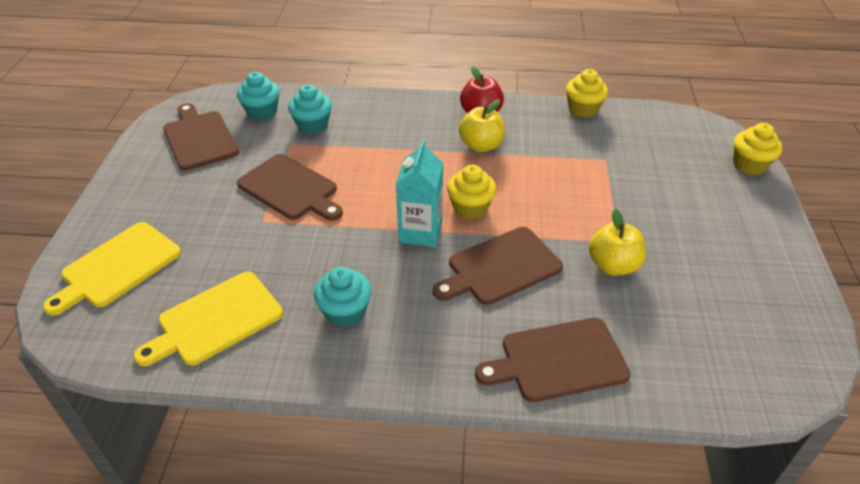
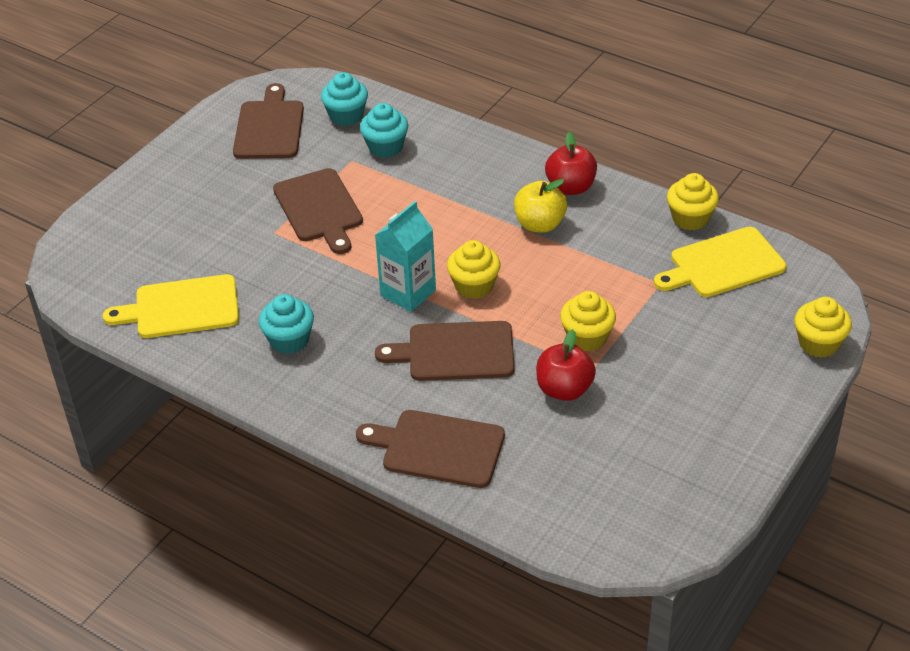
camera: 30 degrees right, 0 degrees up
(117, 267) = (130, 233): yellow cutting board -> yellow cutting board (723, 264)
(592, 217) = (587, 337): none -> yellow cupcake
(613, 265) = (564, 389): yellow apple -> red apple

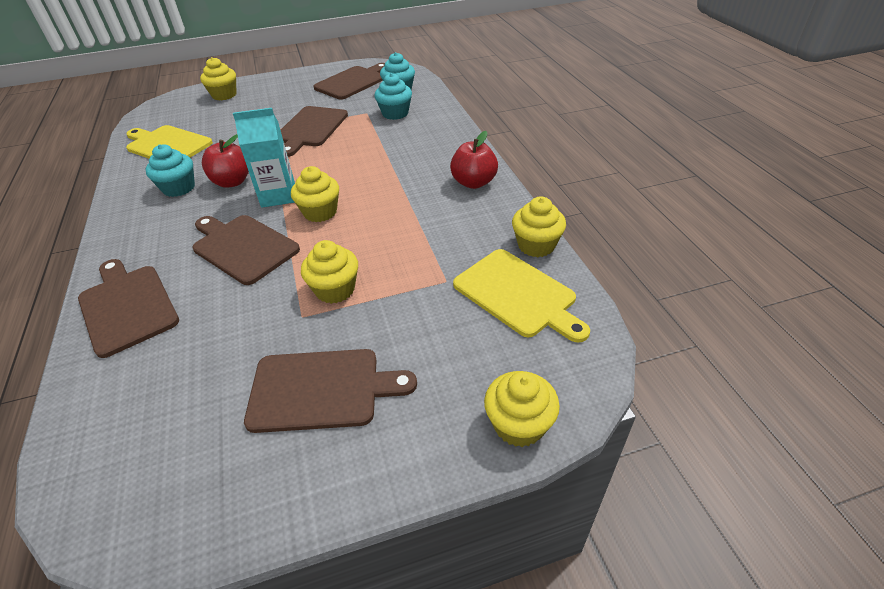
camera: 40 degrees right, 0 degrees up
(130, 217) = (224, 95): none -> yellow cupcake
(540, 224) = (419, 195): yellow apple -> none
(564, 389) = (261, 319): red apple -> red apple (232, 182)
(677, 401) = (321, 389): none -> brown cutting board
(723, 264) = (517, 294): yellow cutting board -> yellow cutting board turned 150 degrees counterclockwise

